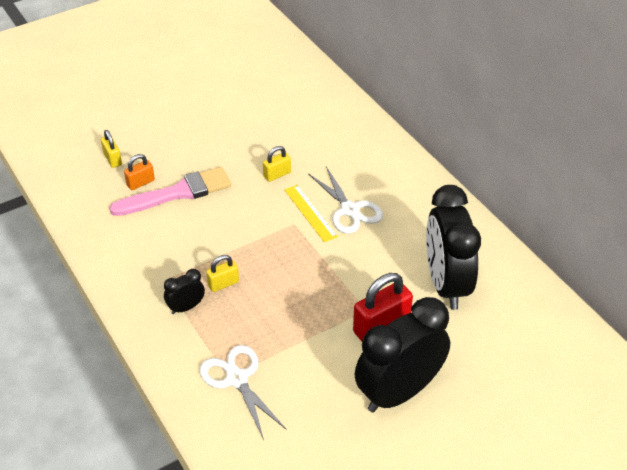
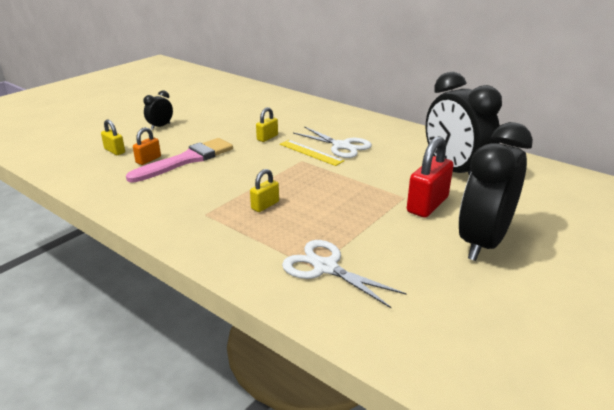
camera: 20 degrees left, 15 degrees down
(186, 307) = (239, 227): black clock -> black clock (160, 126)

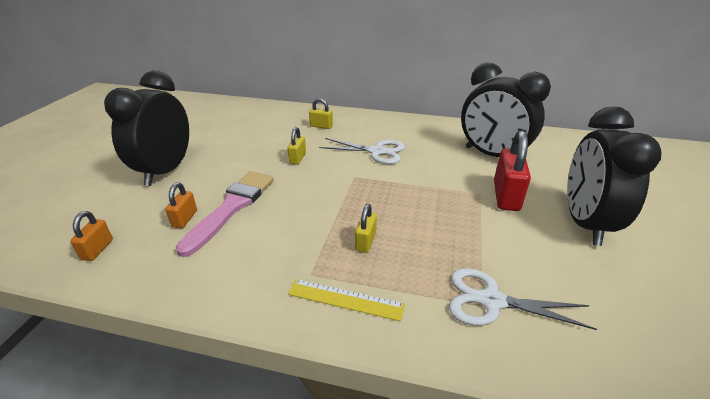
camera: 25 degrees left, 5 degrees up
(81, 165) = (97, 249): none -> orange padlock
(114, 151) = (131, 217): yellow padlock -> yellow padlock (321, 126)
(160, 126) = (166, 171): black clock -> black clock, size x2.27
(311, 152) = (355, 165): yellow ruler -> yellow ruler (345, 299)

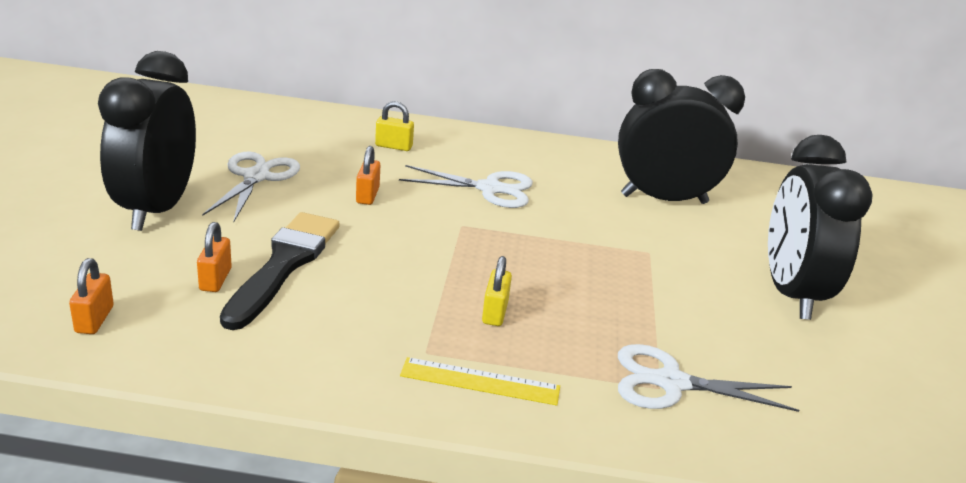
camera: 10 degrees left, 5 degrees down
(232, 148) = (256, 177): none -> white scissors
(232, 207) = (284, 264): pink brush -> black brush
(297, 158) = (367, 195): yellow padlock -> orange padlock
(492, 155) = (664, 199): black clock -> black clock turned 150 degrees clockwise
(506, 196) = (685, 256): red padlock -> none

